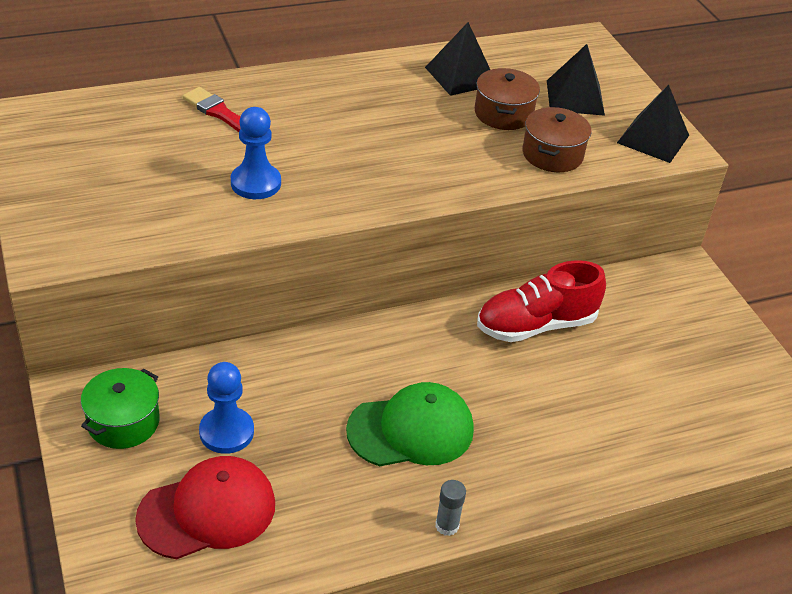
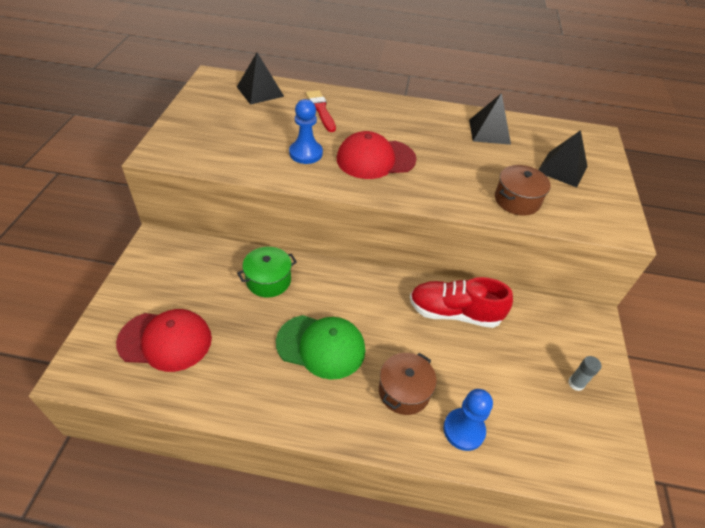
camera: 30 degrees right, 5 degrees up
(123, 422) = (166, 267): green pot -> green pot (268, 280)
(226, 432) = (214, 297): blue pawn -> blue pawn (463, 430)
(351, 160) = (375, 159): none -> red cap
(447, 525) = (295, 422): grey glue stick -> grey glue stick (576, 383)
(503, 113) = (501, 163): brown pot -> brown pot (404, 391)
(653, 139) = (604, 215): black pyramid -> black pyramid (260, 91)

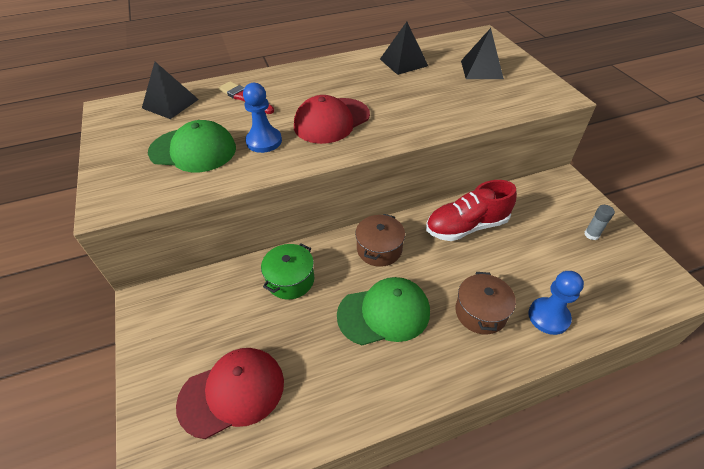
camera: 25 degrees left, 0 degrees up
(247, 137) = (193, 150): none -> green cap
(517, 200) = (471, 106): brown pot -> brown pot (379, 249)

